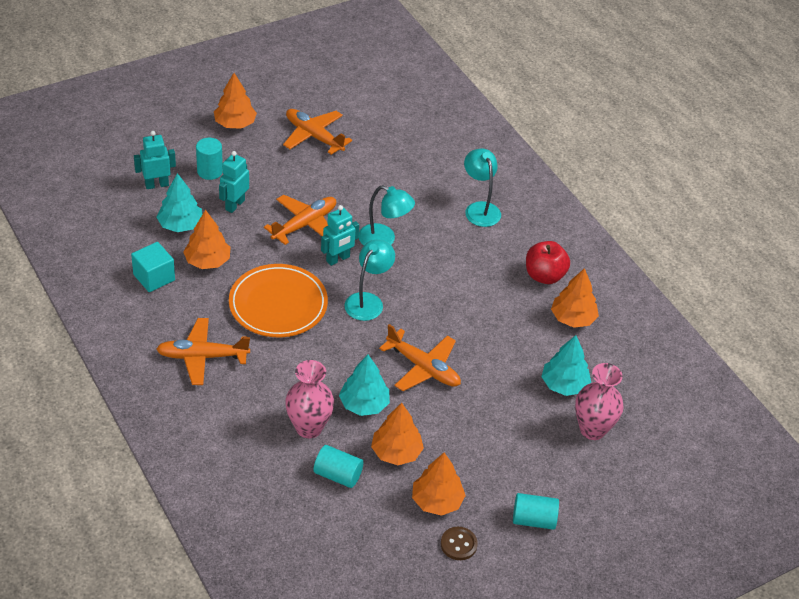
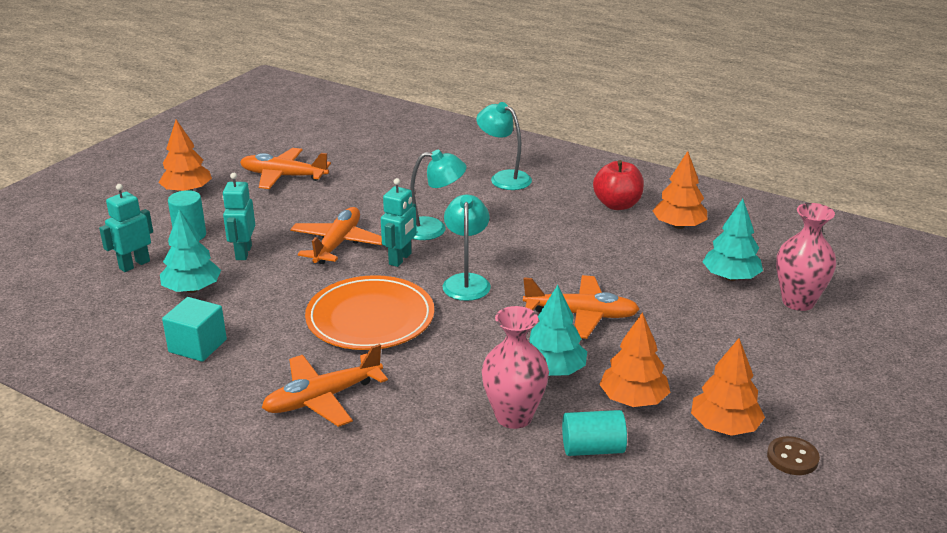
camera: 25 degrees left, 15 degrees down
(207, 261) = (252, 309): orange tree -> none
(533, 520) = (837, 400): turquoise cylinder -> none

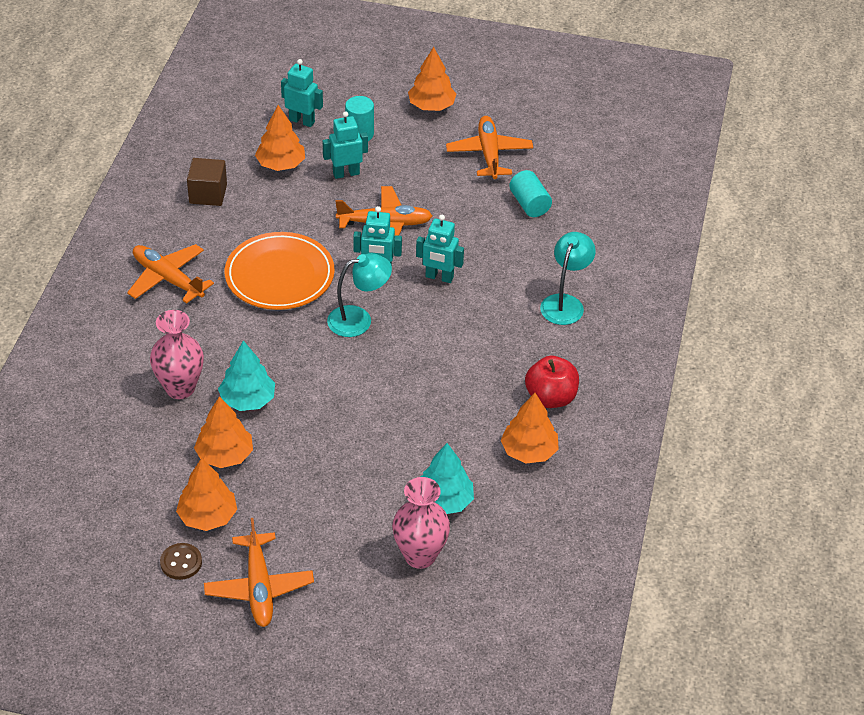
camera: 70 degrees right, 15 degrees up
(192, 289) = (281, 164): turquoise tree -> orange tree
(197, 346) = (208, 194): turquoise cube -> brown cube
(433, 229) = (439, 277): turquoise lamp -> turquoise robot
(582, 315) = (336, 404): orange plane -> orange plane (259, 588)
(592, 449) = (156, 440): turquoise cylinder -> turquoise cylinder (529, 204)

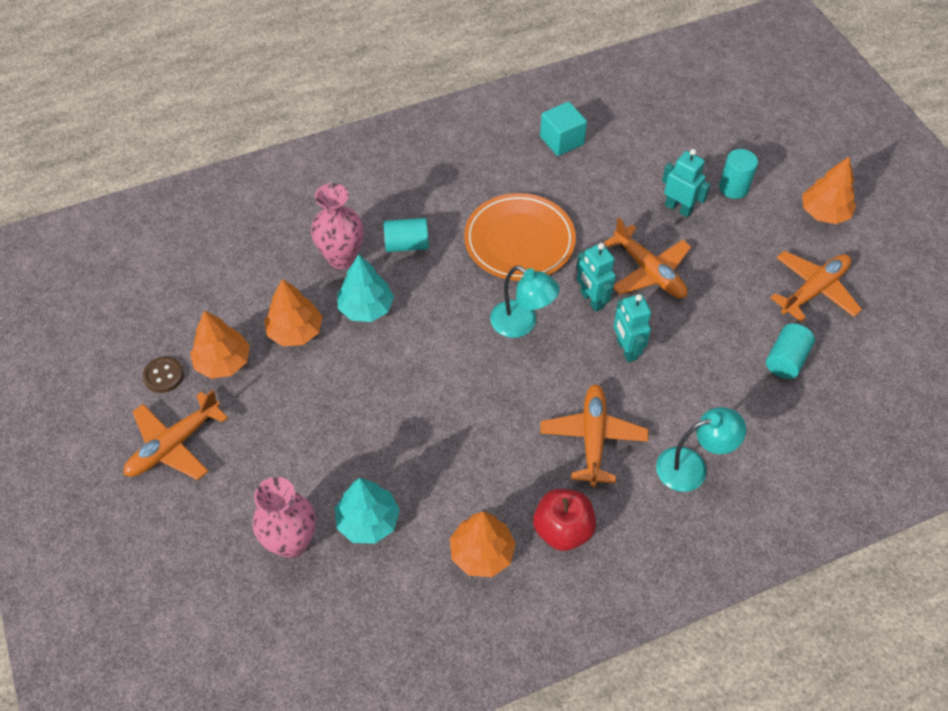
camera: 55 degrees right, 10 degrees up
(167, 279) = (448, 176): orange plane -> orange plane (592, 438)
(208, 194) = (561, 140): brown cube -> turquoise cube
(210, 342) = (406, 244): none -> turquoise cylinder
(281, 164) = (642, 162): orange tree -> none
(302, 121) = (706, 143): turquoise robot -> none

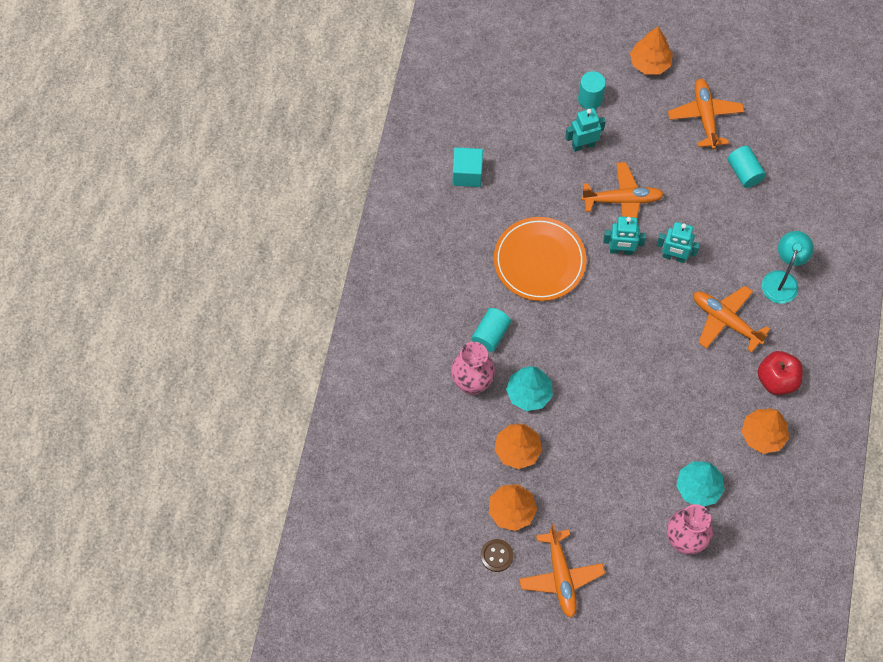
camera: 55 degrees left, 10 degrees up
(521, 324) = (611, 305): turquoise lamp -> none

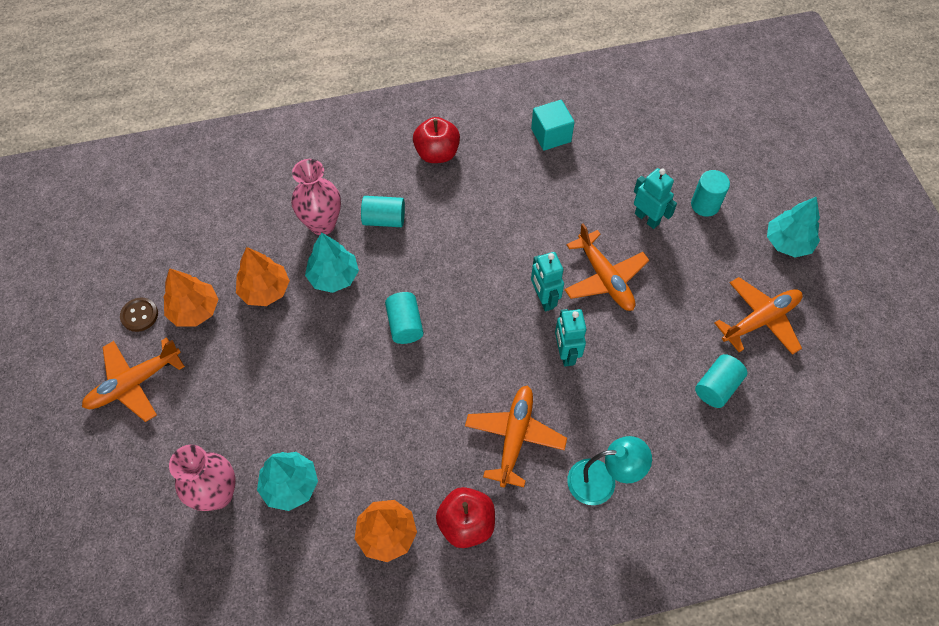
camera: 65 degrees right, 5 degrees down
(442, 267) = (437, 153): none -> red apple
(539, 261) = (489, 230): orange plate -> none
(598, 358) = (405, 325): none -> turquoise cylinder
(650, 63) = (788, 242): orange tree -> turquoise tree

